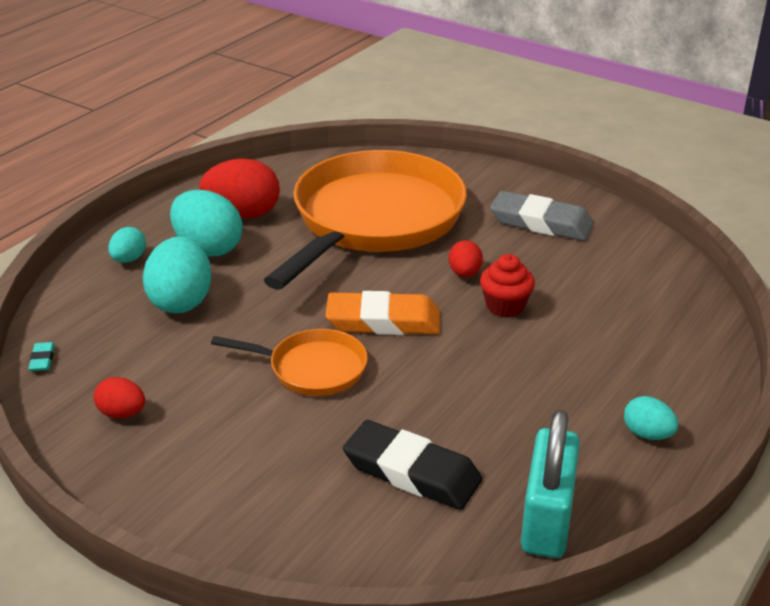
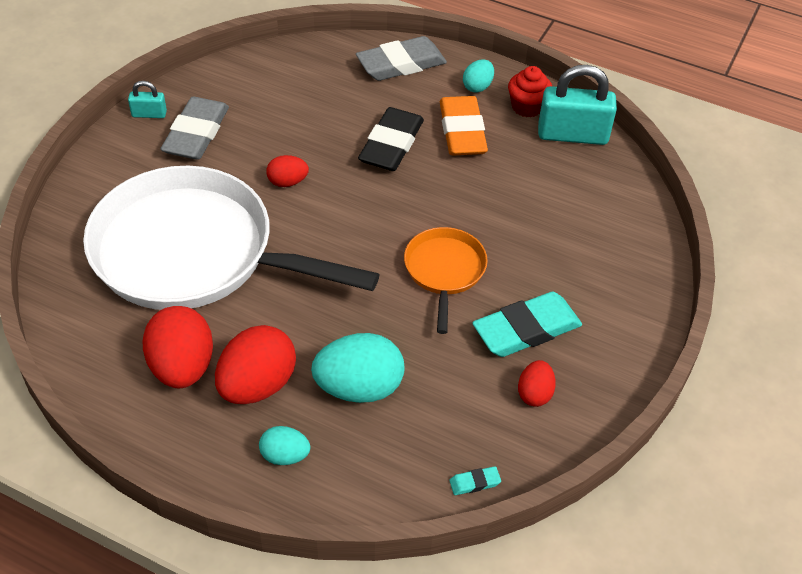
camera: 100 degrees left, 15 degrees up
(208, 248) = (257, 385): turquoise egg -> red egg
(209, 420) = (526, 329): none -> turquoise eraser
(374, 220) = (193, 252): orange pan -> white pan
(383, 321) = (369, 231): orange eraser -> orange eraser (462, 131)
(412, 472) = (549, 201): black eraser -> black eraser (391, 144)
(505, 306) = (335, 156): red cupcake -> red cupcake (527, 107)
(570, 198) = (149, 114): none -> turquoise padlock
(685, 369) = (401, 64): none -> grey eraser

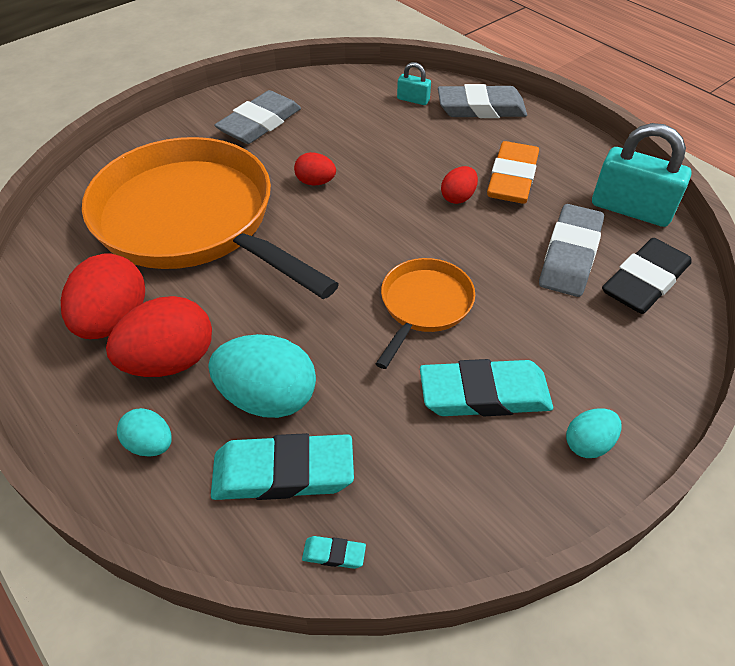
camera: 25 degrees right, 0 degrees up
(149, 114) = (230, 99): turquoise padlock -> turquoise padlock (413, 100)
(193, 252) = (192, 220): white pan -> orange pan
(391, 144) = (434, 174): black eraser -> black eraser (644, 281)
(404, 439) = (283, 472): none -> turquoise eraser
(477, 87) = (548, 143): turquoise egg -> turquoise egg (588, 444)
(527, 107) = (592, 172): red cupcake -> none
(534, 393) = (458, 471): red egg -> red egg (458, 197)
(541, 191) = (569, 255): none -> grey eraser

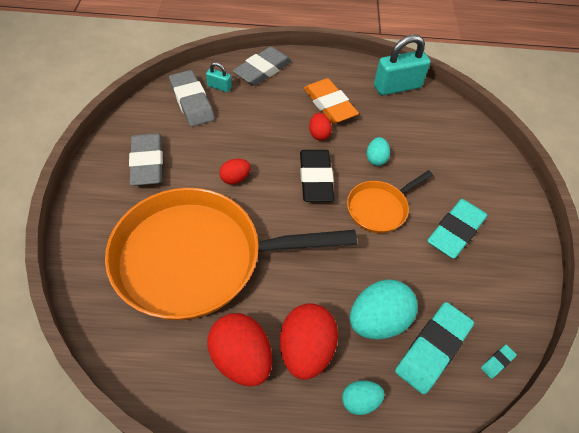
camera: 50 degrees left, 5 degrees up
(413, 100) = (219, 87): turquoise padlock -> turquoise padlock turned 45 degrees clockwise
(424, 306) = (379, 208): orange pan -> orange pan turned 105 degrees counterclockwise
(569, 255) = (403, 131): grey eraser -> grey eraser (192, 102)
(588, 444) = (513, 219): turquoise egg -> turquoise egg (376, 159)
(644, 281) = (444, 122): black eraser -> black eraser (316, 179)

